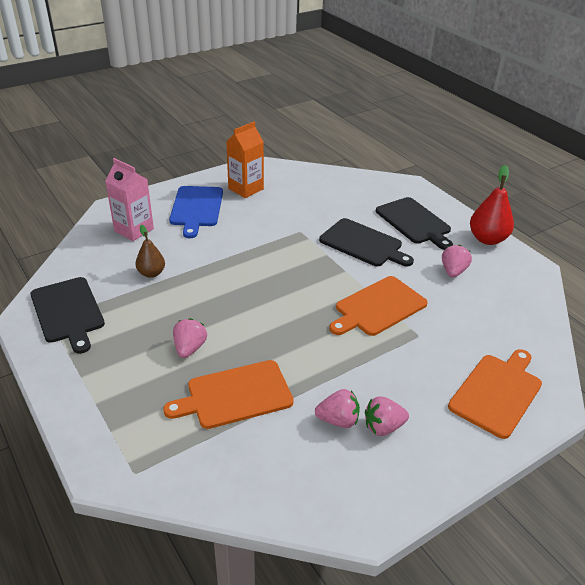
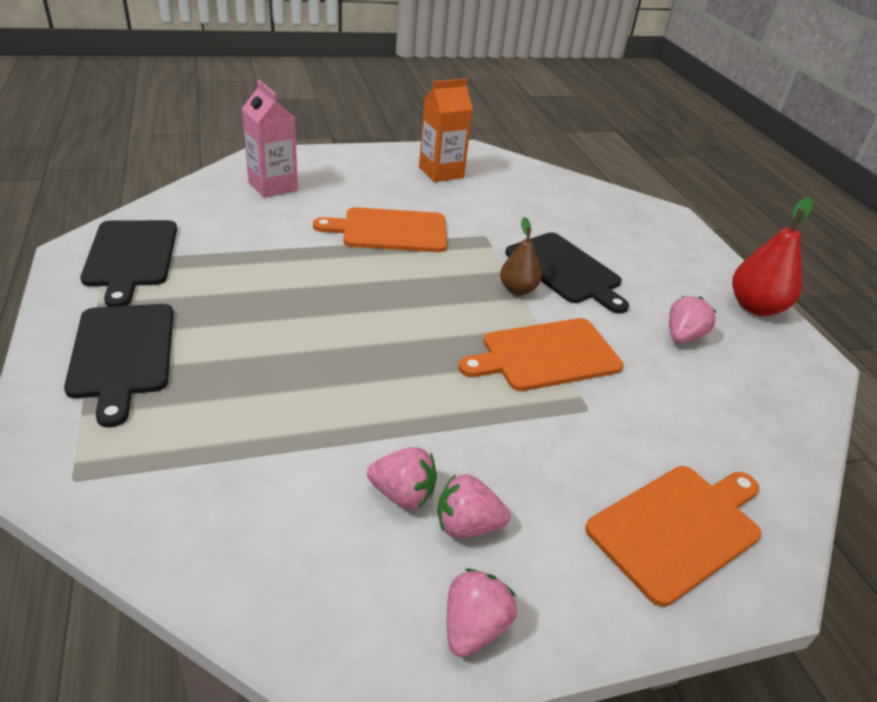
camera: 15 degrees right, 0 degrees up
(151, 273) = (262, 238): brown pear -> brown pear (517, 289)
(190, 348) = (252, 339): pink strawberry -> pink strawberry (474, 627)
(196, 208) = (365, 180): blue cutting board -> none
(235, 395) = (275, 416): orange cutting board -> orange cutting board (390, 230)
(414, 222) = (653, 261): black cutting board -> black cutting board (122, 354)

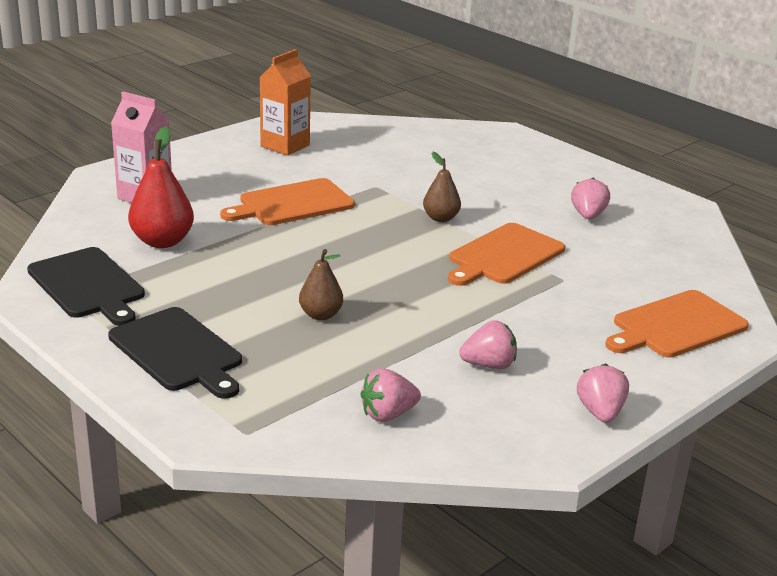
camera: 25 degrees left, 10 degrees down
(292, 361) = (320, 315): none -> brown pear
(467, 526) = (547, 367): pink strawberry -> pink strawberry (388, 414)
(565, 270) = (463, 194): black cutting board -> none
(678, 528) = (676, 326): orange cutting board -> orange cutting board turned 150 degrees counterclockwise
(755, 307) = (621, 181): red pear -> red pear (162, 241)

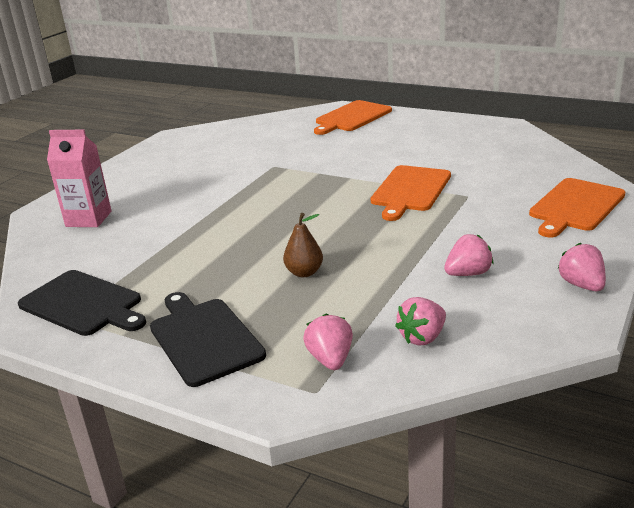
camera: 15 degrees left, 0 degrees up
(162, 241) = (127, 250): red pear -> none
(178, 352) = (204, 338): black cutting board -> black cutting board turned 150 degrees counterclockwise
(285, 146) = (180, 154): orange carton -> none
(292, 204) = (217, 194): orange cutting board -> orange cutting board (351, 117)
(440, 218) = (341, 176): brown pear -> none
(588, 215) = (446, 148): pink strawberry -> pink strawberry (330, 359)

